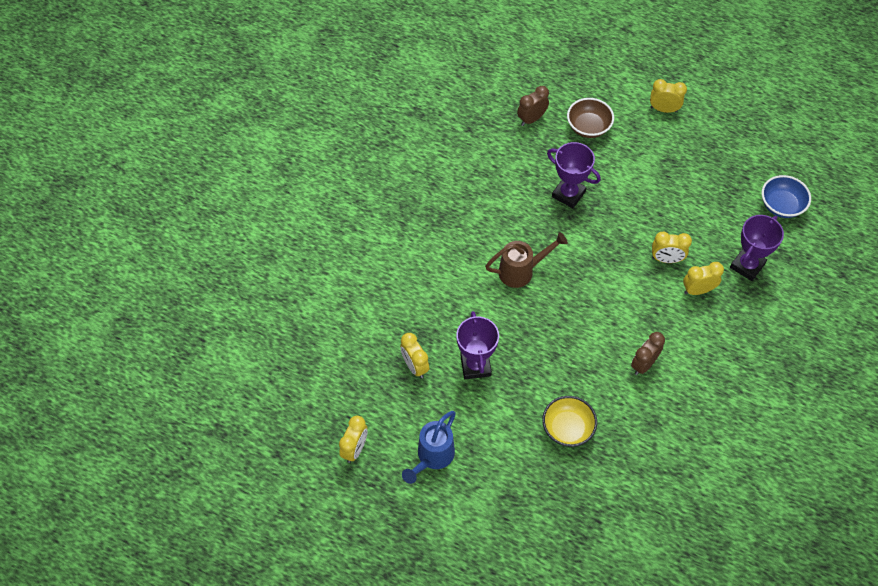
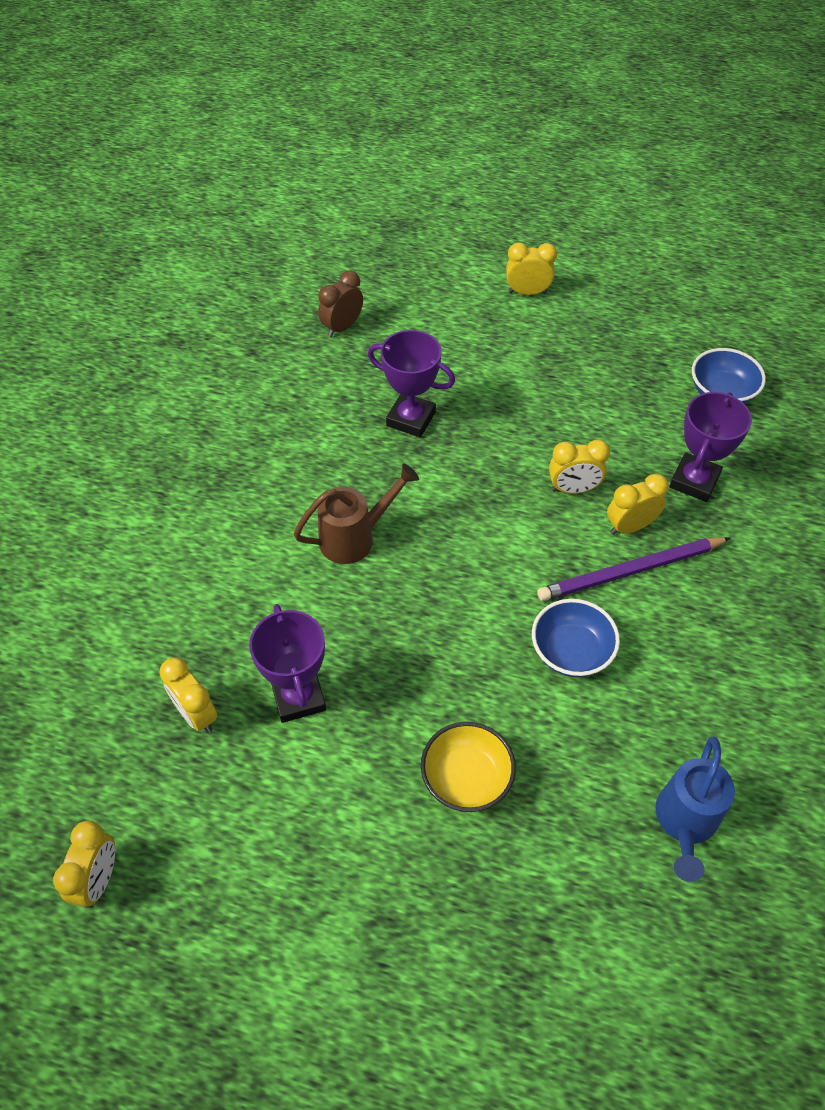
camera: 10 degrees left, 5 degrees down
(432, 457) = (239, 870): blue watering can -> blue watering can (685, 822)
(588, 127) = (425, 327): brown bowl -> none
(644, 364) = (571, 652): brown clock -> blue bowl
(691, 319) = (630, 571): none -> purple pencil

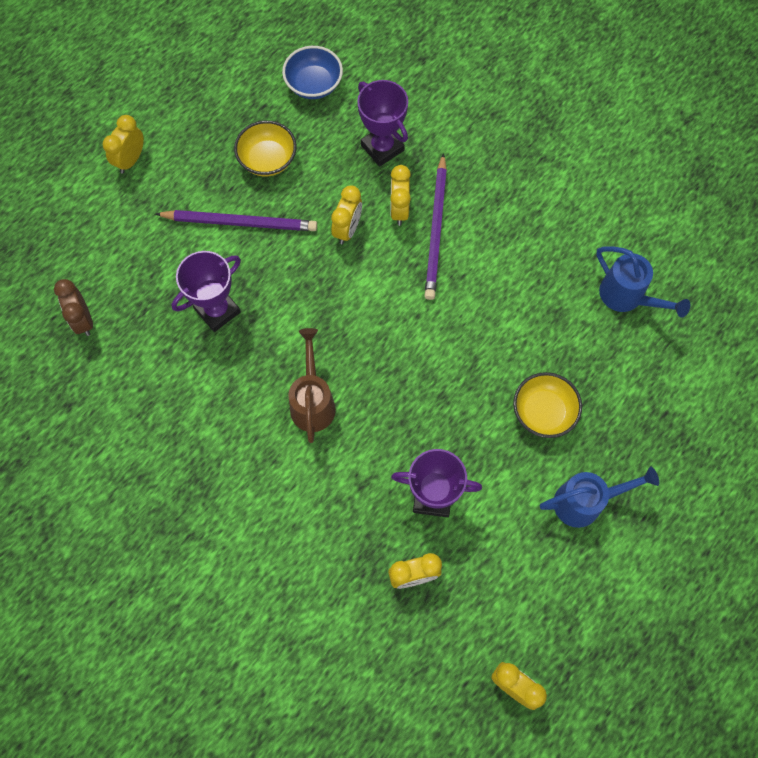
camera: 65 degrees left, 15 degrees up
(370, 876) = (584, 502): none -> blue watering can
(519, 398) = (240, 222): none -> purple pencil
(571, 652) = (480, 300): blue bowl -> none
(604, 391) = (267, 160): none -> yellow bowl

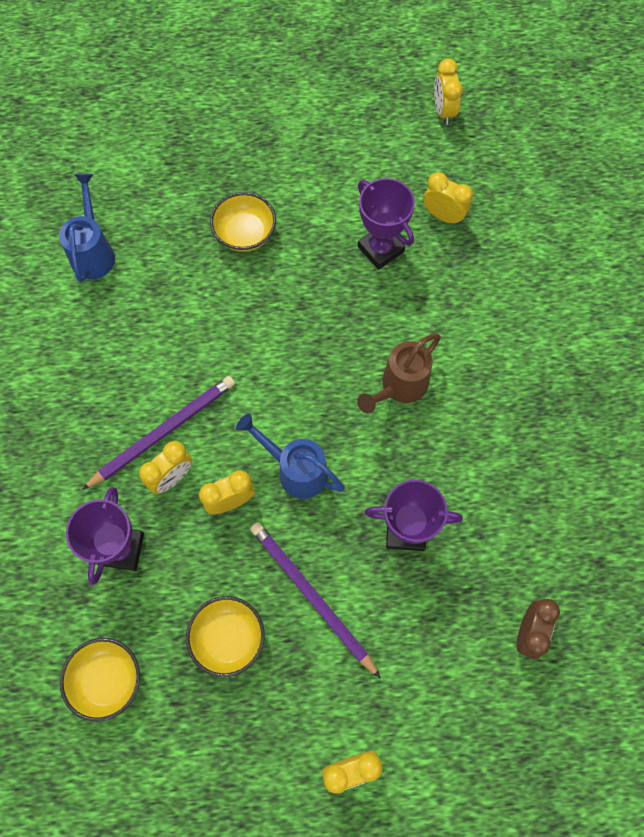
camera: 135 degrees left, 0 degrees up
(314, 84) = (107, 679): blue bowl -> yellow bowl
(584, 502) = (284, 161): blue watering can -> blue watering can (296, 470)

